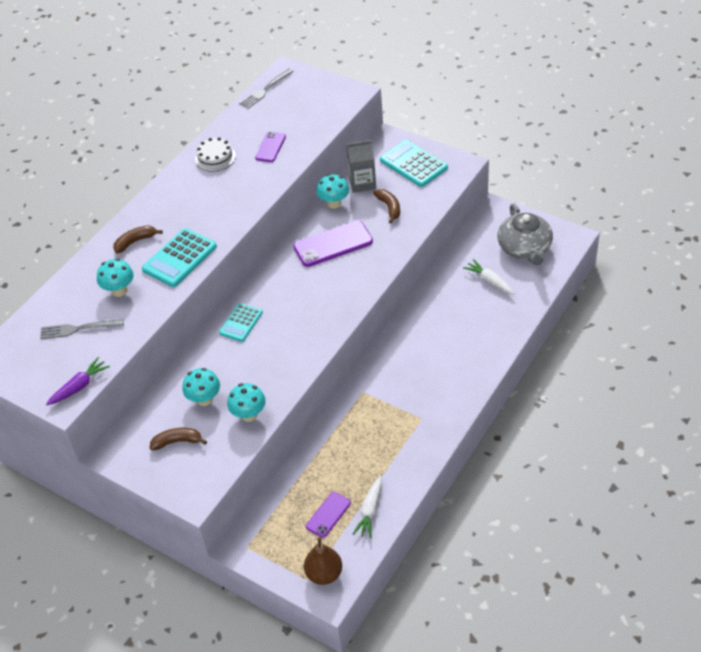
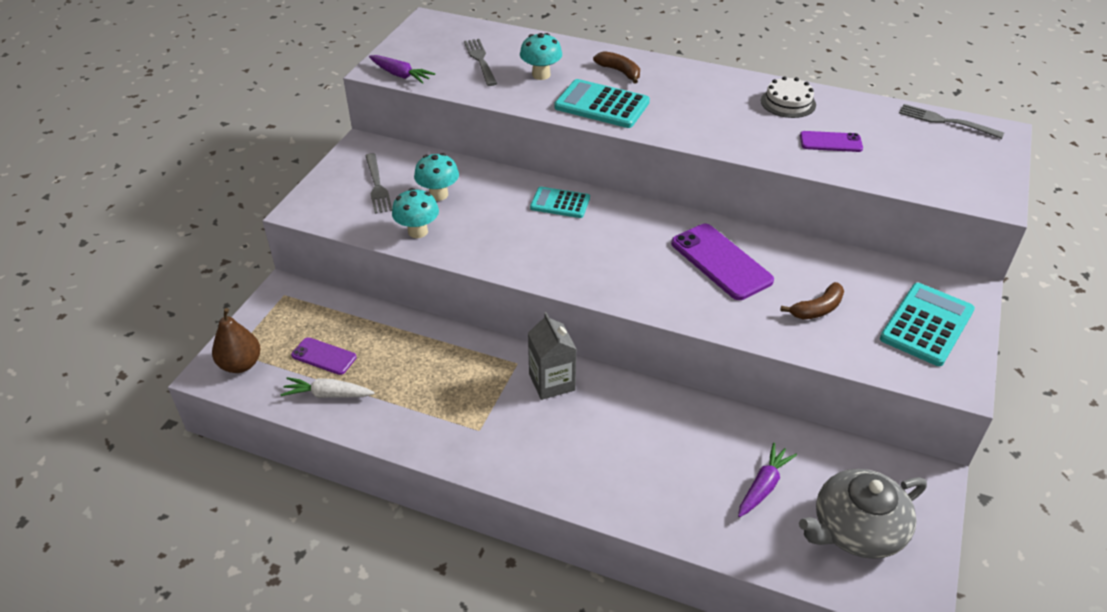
camera: 75 degrees right, 5 degrees down
(177, 442) = (377, 185): brown banana -> grey fork
(334, 203) = (801, 252): turquoise mushroom -> none
(362, 183) = (856, 275): grey carton -> grey carton (552, 382)
(490, 281) = (763, 486): white carrot -> purple carrot

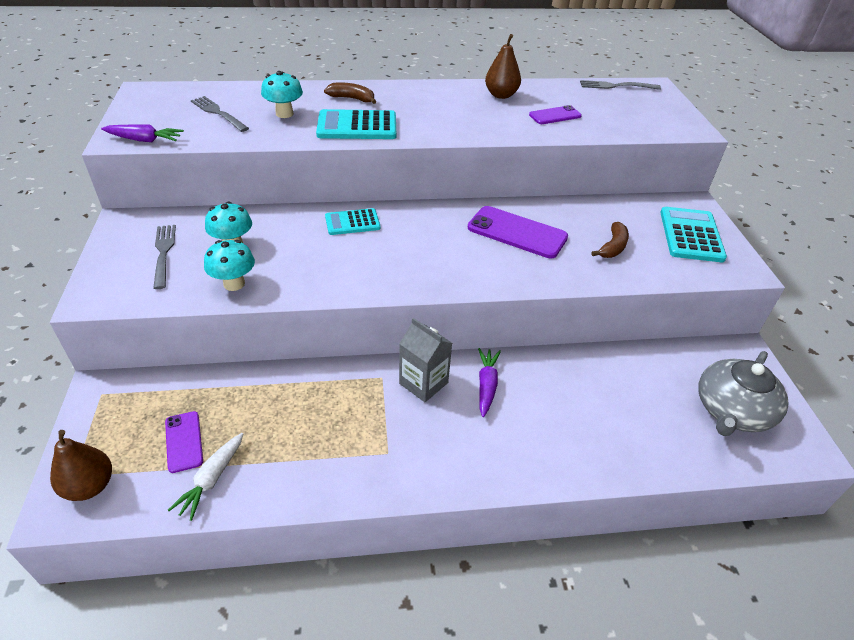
camera: 30 degrees left, 0 degrees up
(324, 356) = (184, 441): purple phone -> purple phone turned 75 degrees clockwise
(328, 394) = (211, 479): white carrot -> white carrot turned 45 degrees counterclockwise
(377, 185) = (164, 253): grey fork -> grey fork turned 150 degrees counterclockwise
(763, 486) = (646, 404): purple carrot -> purple carrot (486, 385)
(788, 102) = (501, 95): white cake -> brown pear

